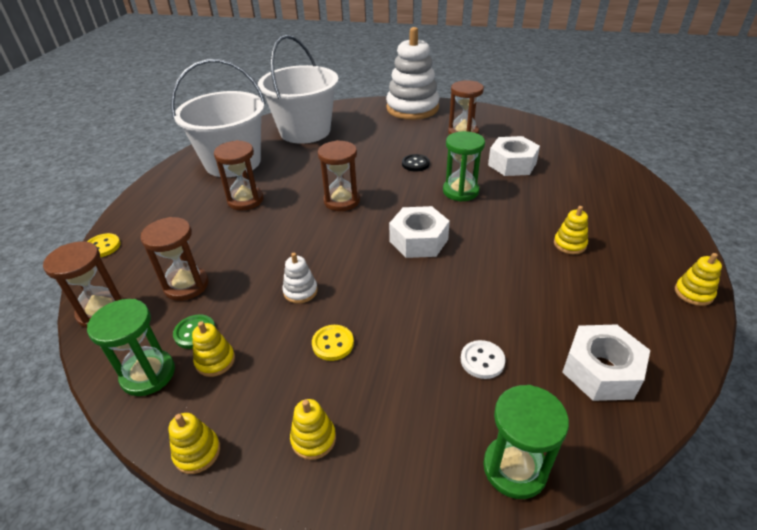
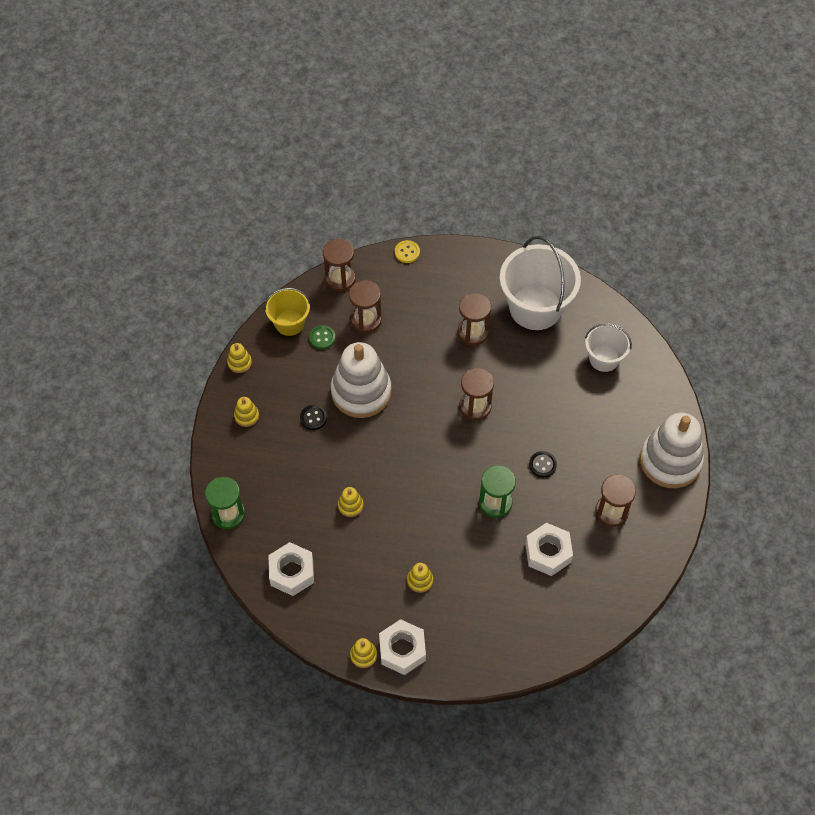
camera: 85 degrees right, 20 degrees up
(148, 374) = (289, 323): green hourglass -> yellow bucket
(215, 361) = (299, 355): yellow stacking toy -> yellow stacking toy (350, 505)
(300, 291) = (361, 392): white stacking toy -> white stacking toy, size x2.47
(305, 131) = (604, 358): white bucket -> white bucket, size x0.56
(333, 343) = (313, 418): yellow button -> black button
(418, 240) = (421, 468): white nut -> white nut (402, 650)
(482, 360) = (300, 504): white button -> none

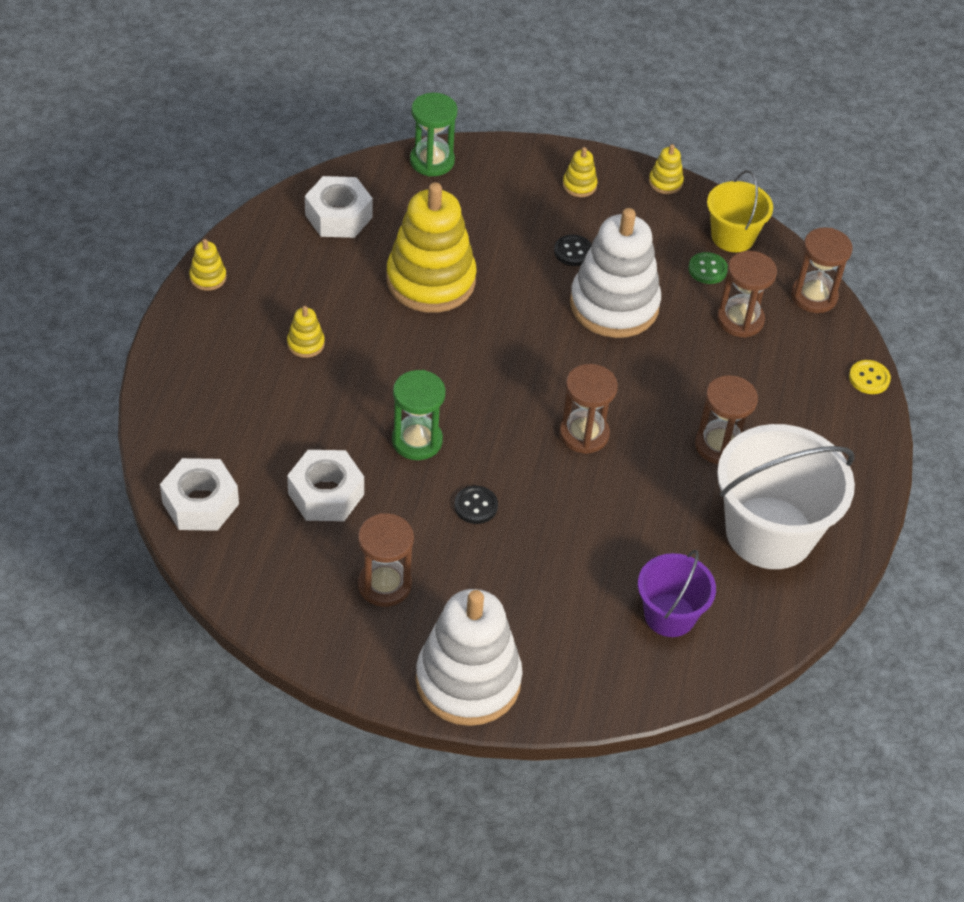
camera: 90 degrees right, 10 degrees down
(350, 505) = (431, 280): yellow stacking toy -> yellow stacking toy, size x2.47
(402, 650) = (206, 316): white nut -> white nut (200, 503)
(604, 358) = (669, 615): white bucket -> purple bucket

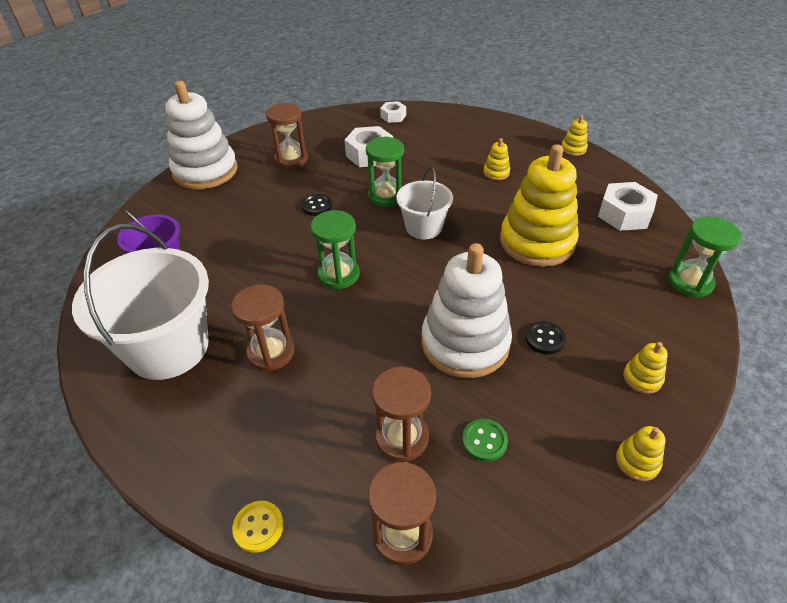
camera: 120 degrees right, 5 degrees down
(200, 503) = (393, 116): white nut -> white nut, size x0.59
(459, 385) = (423, 227): none -> white bucket
(584, 434) = (339, 275): brown hourglass -> green hourglass
(732, 236) = (528, 492): yellow bucket -> none

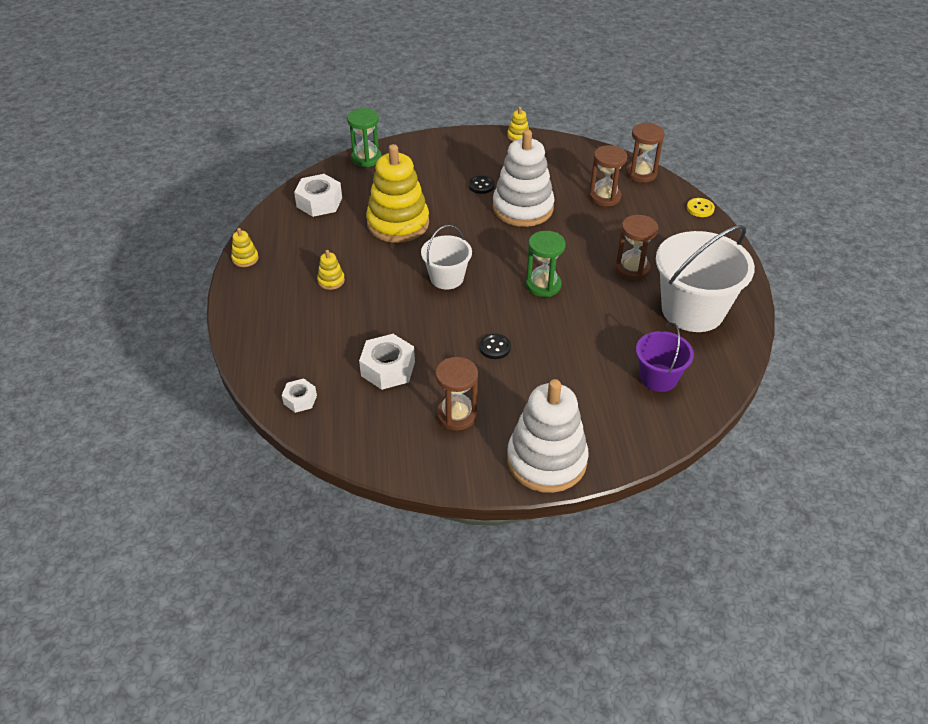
camera: 135 degrees left, 0 degrees up
(386, 196) = (435, 319): green hourglass -> none
(484, 441) = (569, 175): green button -> none
(642, 378) = (466, 150): yellow stacking toy -> none

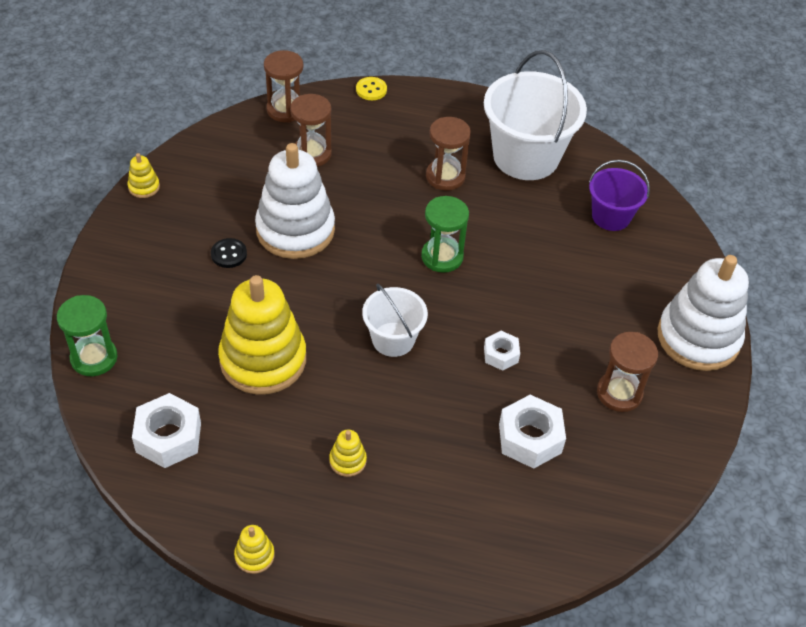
camera: 75 degrees left, 5 degrees up
(300, 400) = (555, 541): white nut -> white nut (501, 355)
(494, 347) = (527, 330): black button -> none

